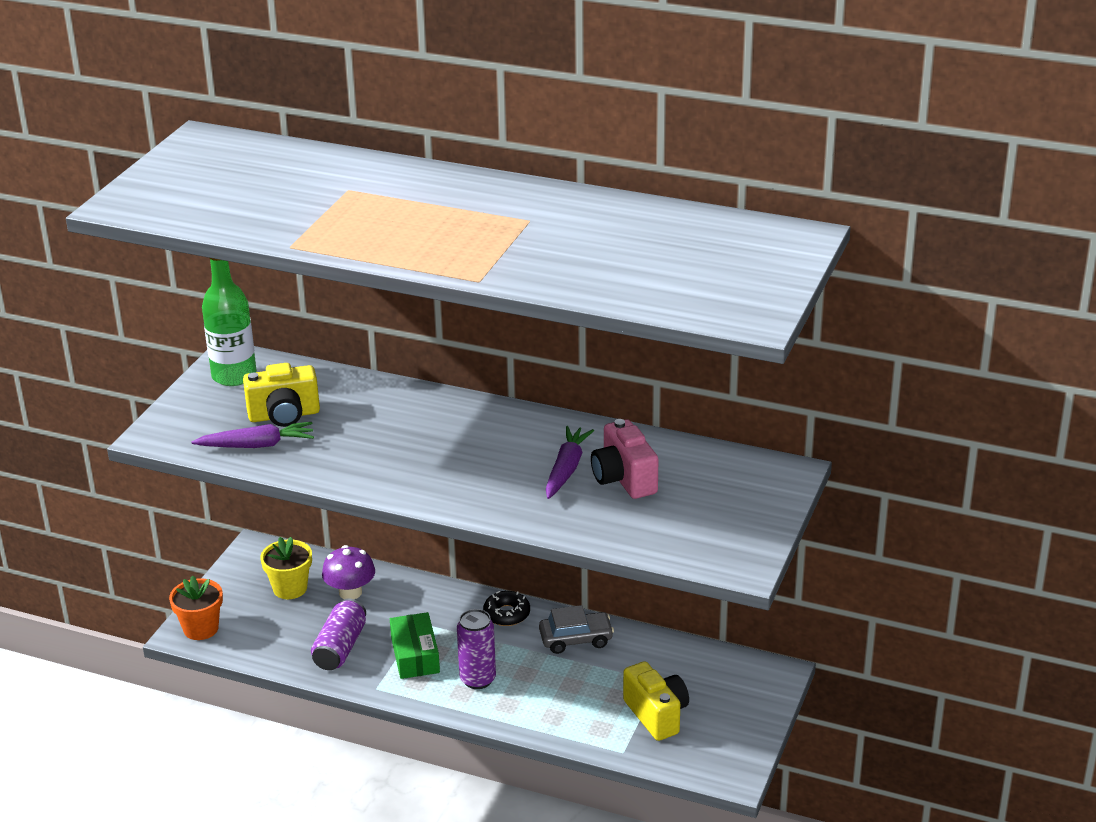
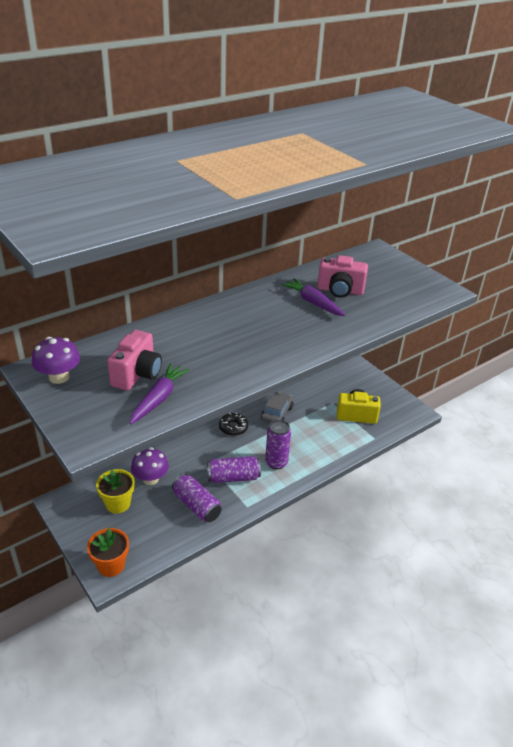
camera: 60 degrees left, 5 degrees up
(234, 376) = (59, 377): green bottle -> purple mushroom
(284, 415) = (137, 374): yellow camera -> pink camera
(415, 655) = (233, 477): green box -> purple can

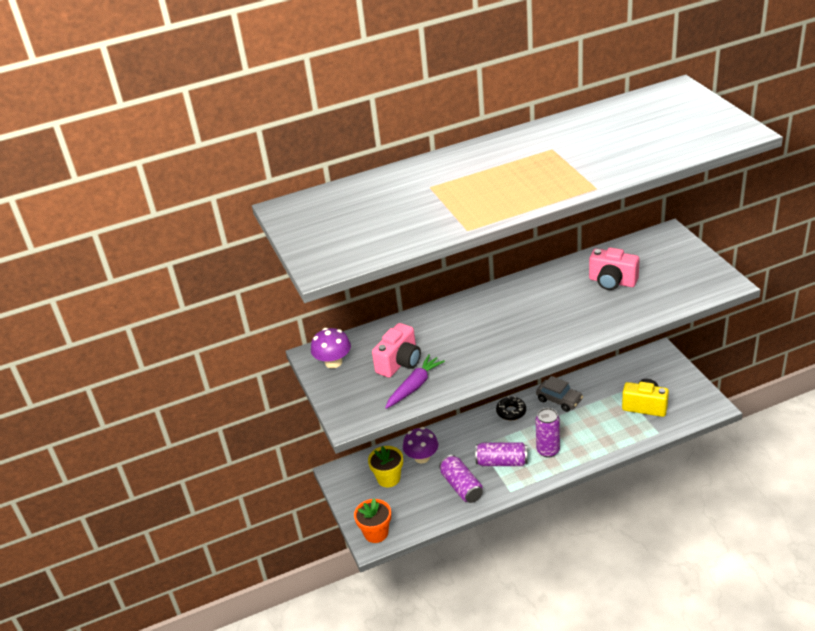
camera: 20 degrees right, 0 degrees up
(277, 414) = (559, 400): grey car -> grey car turned 90 degrees clockwise
(313, 302) = (580, 294): purple carrot -> none

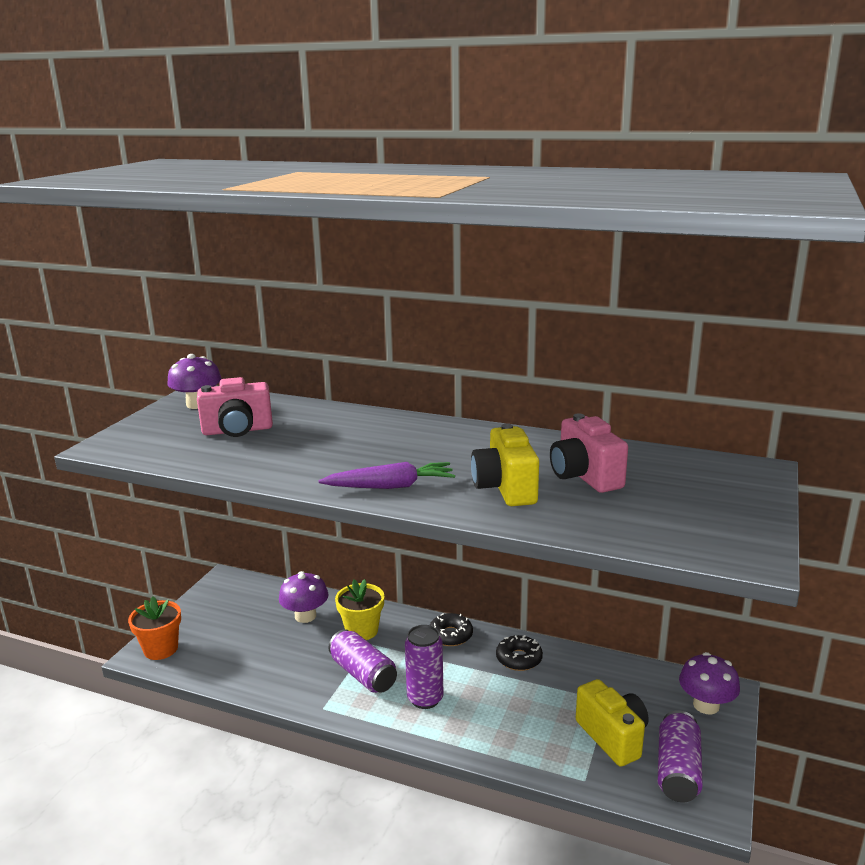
camera: 40 degrees right, 15 degrees down
(388, 478) = (250, 613): yellow flower pot -> yellow flower pot (362, 630)
(414, 386) = (205, 452): purple carrot -> purple carrot (391, 486)
(461, 486) = (291, 667): purple can -> purple can (677, 770)
(559, 400) = (519, 659): grey car -> black donut
(593, 310) = (505, 488): none -> yellow camera
(660, 364) = (706, 705): none -> purple mushroom

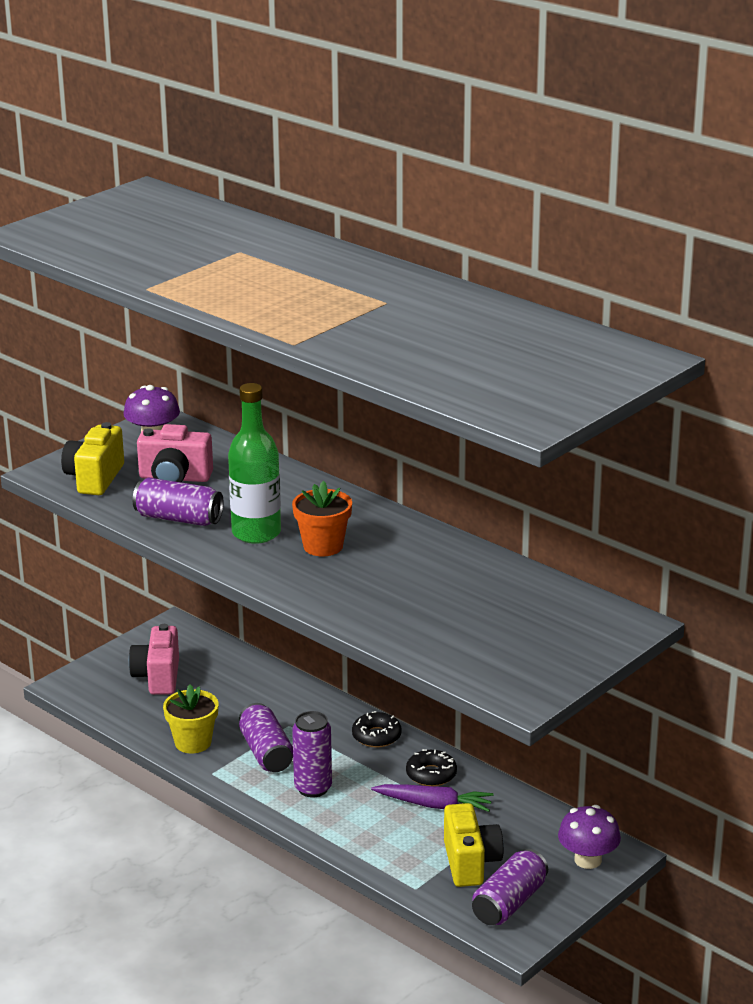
camera: 20 degrees right, 5 degrees up
(161, 649) = (83, 684): orange flower pot -> orange flower pot (323, 546)
(262, 461) = (178, 518): none -> purple can
(305, 616) = (238, 683): purple mushroom -> none
(348, 460) = (256, 533): none -> green bottle
(362, 630) = (288, 711): yellow flower pot -> yellow flower pot (193, 742)
(391, 486) = (275, 569): purple carrot -> purple carrot (434, 805)
(505, 488) = (375, 593): yellow camera -> yellow camera (94, 478)
(584, 476) = (458, 596): pink camera -> pink camera (158, 677)

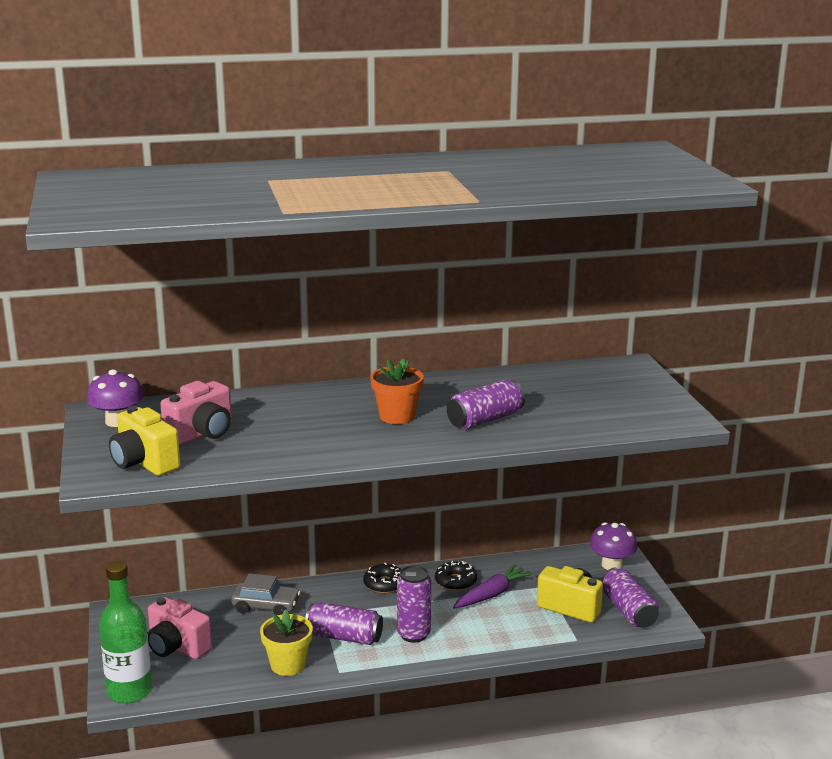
camera: 55 degrees left, 5 degrees down
(178, 518) = (269, 451): purple can -> purple can (485, 419)
(256, 533) = (340, 431): green bottle -> green bottle (129, 691)
(265, 691) = (266, 606): none -> grey car

